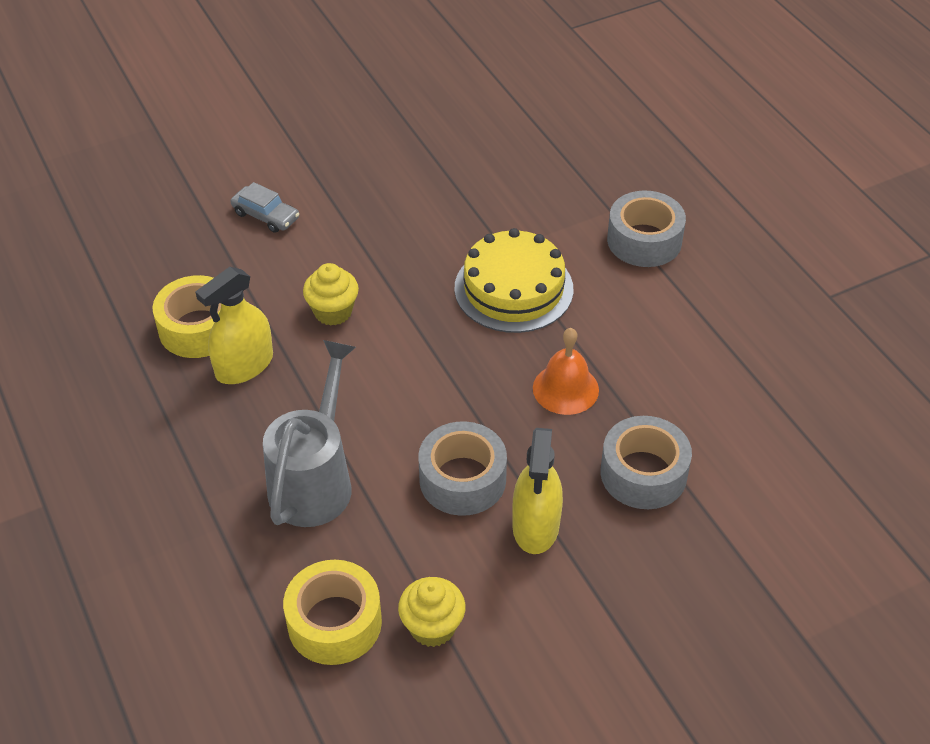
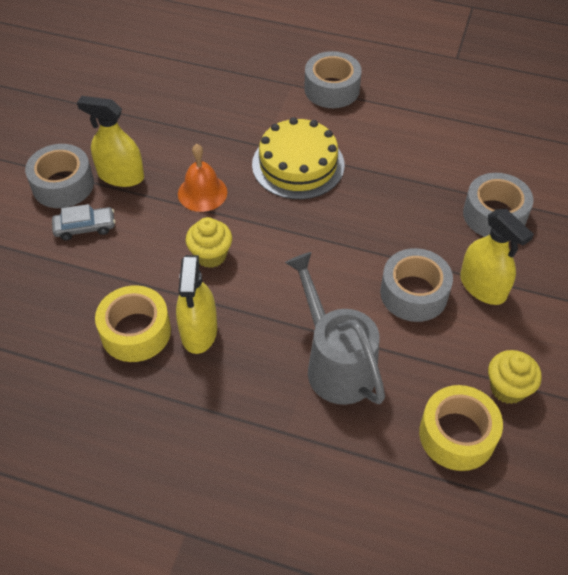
camera: 45 degrees left, 5 degrees up
(293, 168) = (63, 185): none -> grey tape
(348, 191) = (121, 176): none -> yellow spray bottle
(565, 389) = (399, 200): orange bell -> orange bell (202, 193)

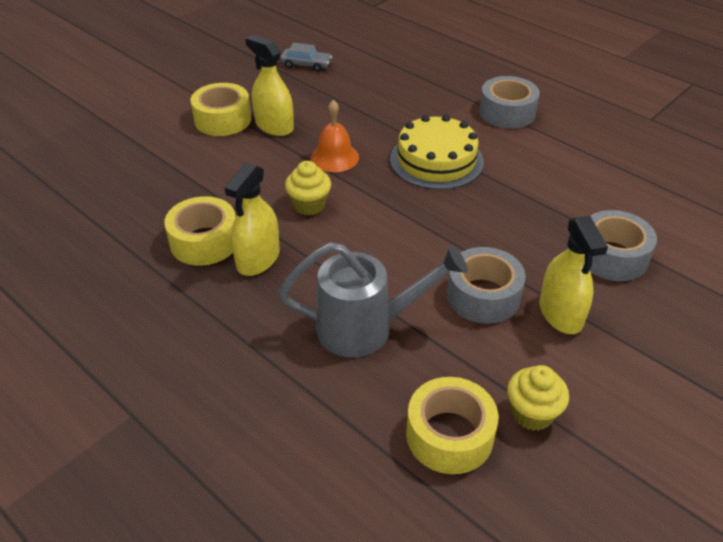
camera: 25 degrees right, 10 degrees down
(63, 185) = (223, 120): grey tape -> yellow tape
(85, 228) = (218, 154): grey car -> grey car (306, 65)
(336, 364) = (366, 328): grey watering can -> grey watering can turned 90 degrees clockwise

